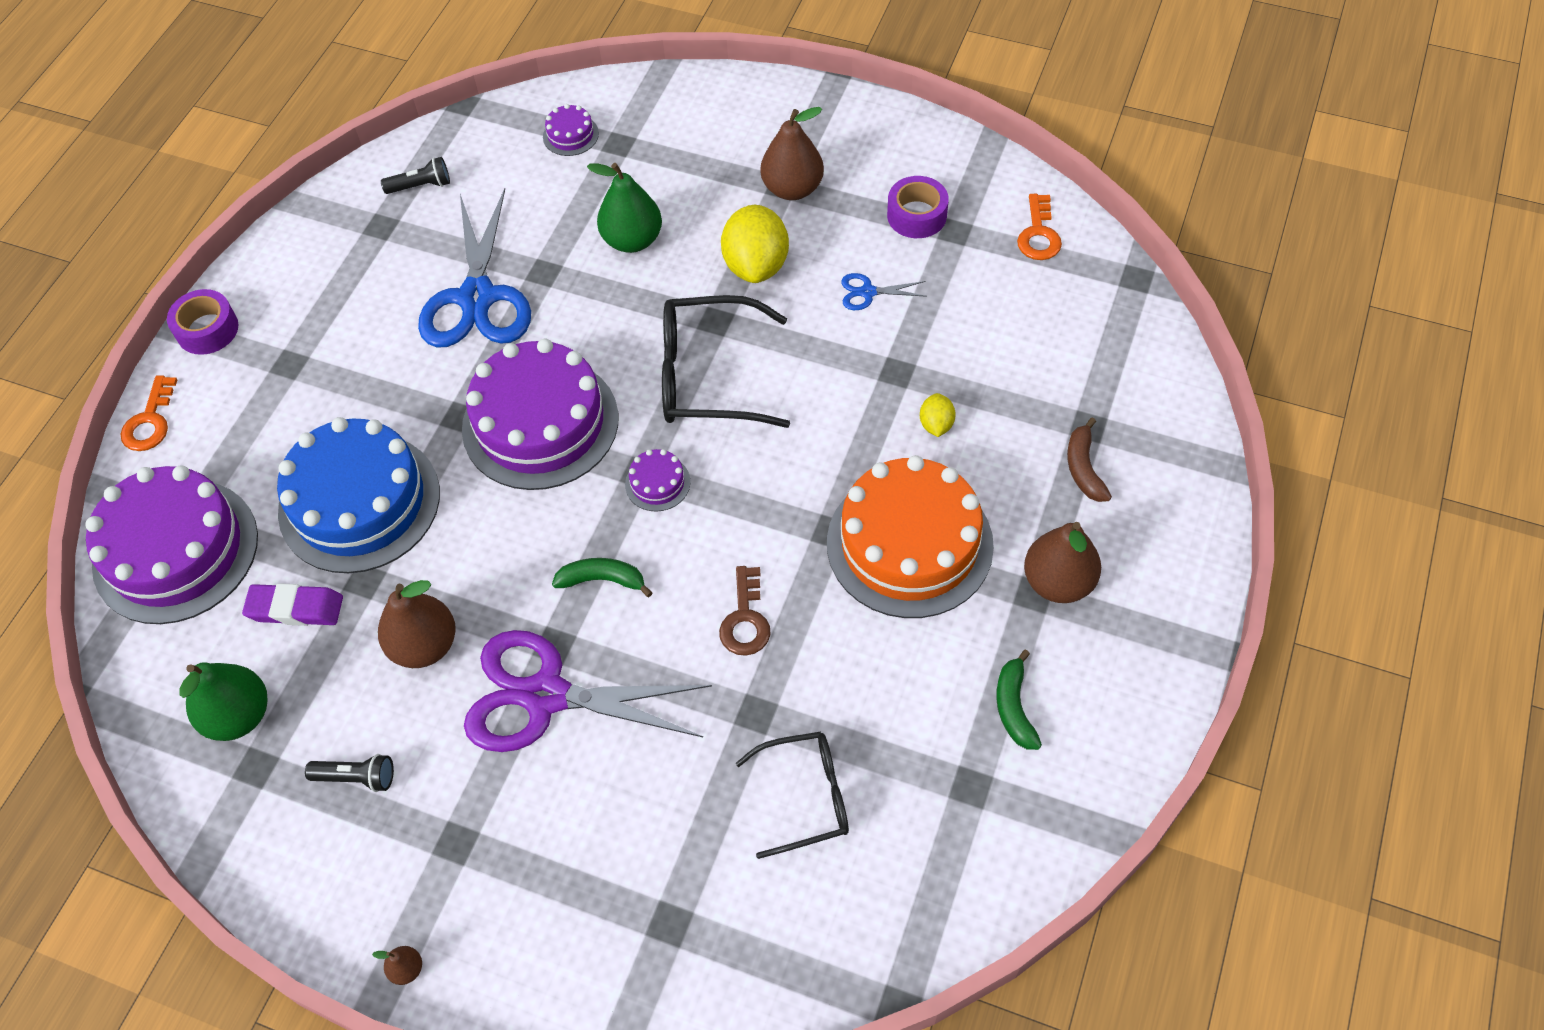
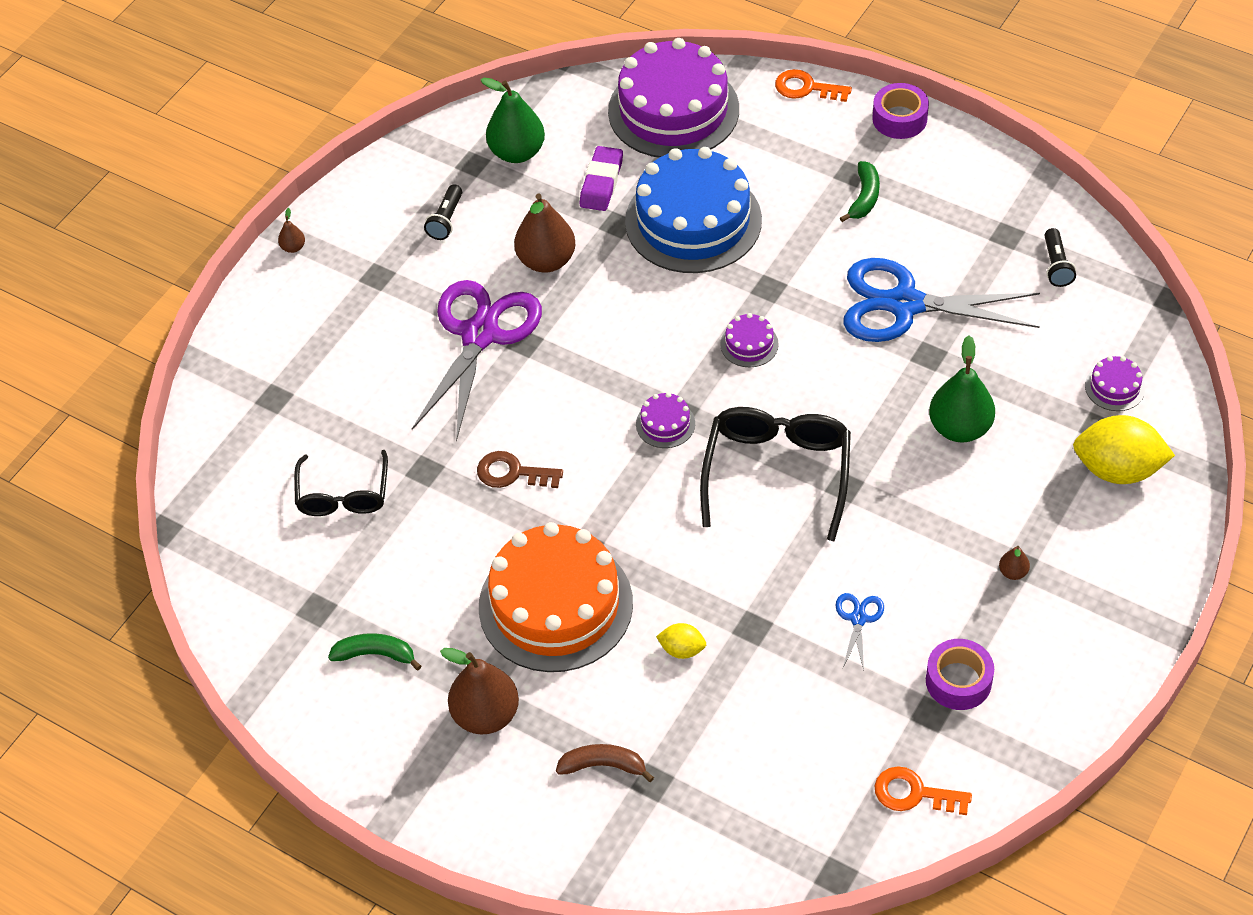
camera: 100 degrees right, 5 degrees down
(540, 423) = (749, 344): purple cake -> purple cake, size x0.41
(602, 580) = (576, 378): green banana -> green banana (864, 197)
(756, 265) = (910, 527): yellow lemon -> yellow lemon (1117, 469)
(792, 189) = (1013, 572): brown pear -> brown pear, size x0.44

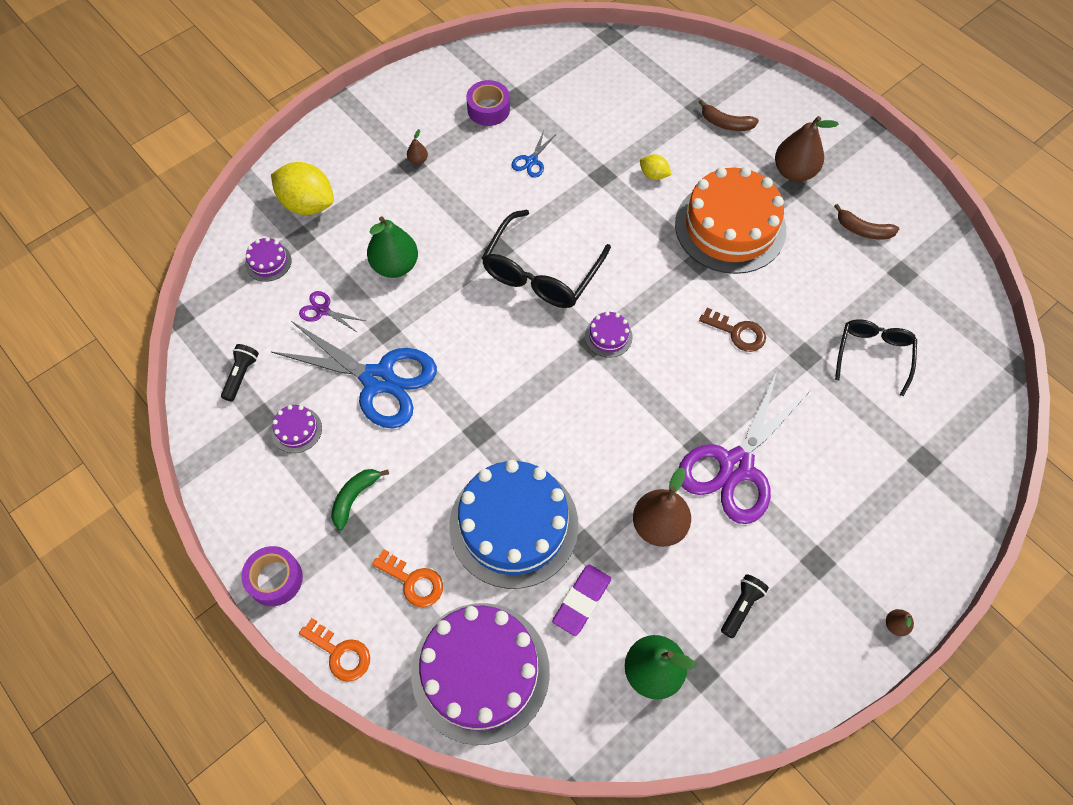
camera: 165 degrees left, 10 degrees up
(375, 654) = (863, 230): green banana -> brown banana
(749, 344) = (517, 384): purple cake -> purple cake (296, 430)
(914, 793) = (546, 61): orange key -> orange key (413, 581)
(1012, 354) = (323, 310): none -> purple scissors

